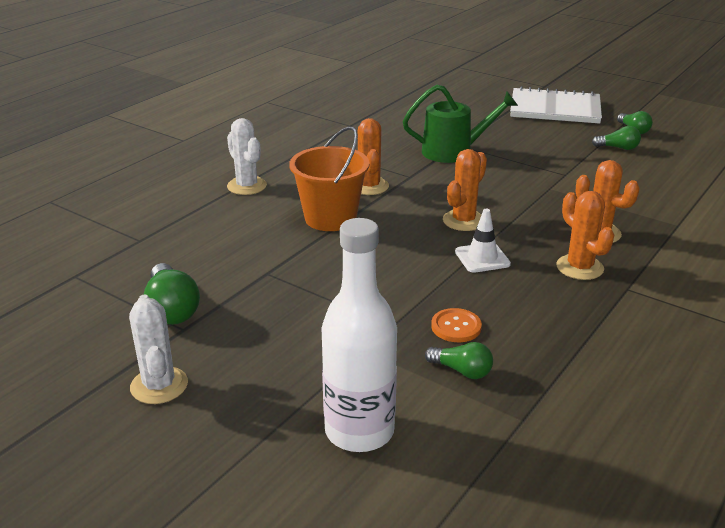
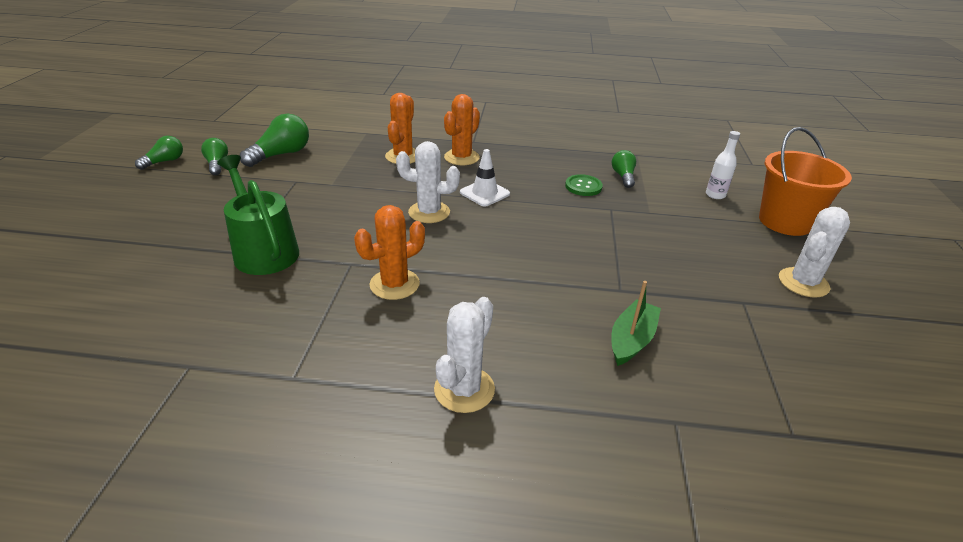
camera: 120 degrees left, 5 degrees up
(171, 309) = (734, 322): green light bulb -> green light bulb (281, 154)
(214, 254) = (631, 340): none -> green boat
(330, 218) = (488, 287): orange bucket -> orange bucket (785, 221)
(359, 431) = (715, 195): white bottle -> white bottle, size x0.45
(456, 327) = (583, 186): orange button -> green button
(463, 221) = (429, 212): orange cactus -> white cactus
(555, 109) = (98, 209): white notebook -> none

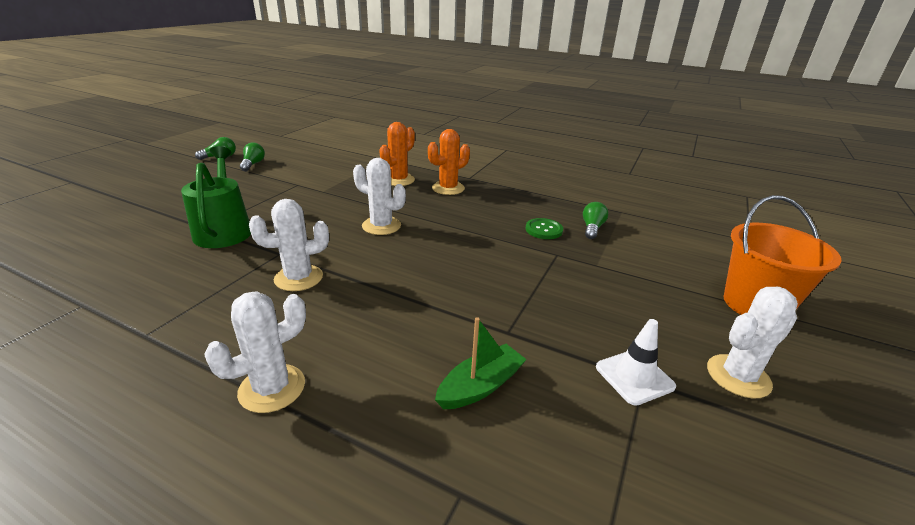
camera: 20 degrees right, 5 degrees down
(281, 154) = (305, 164): green light bulb -> none
(394, 284) = (298, 278): orange cactus -> white cactus
(484, 193) = (444, 219): white traffic cone -> white traffic cone (634, 377)
(715, 195) = (684, 262): white bottle -> none

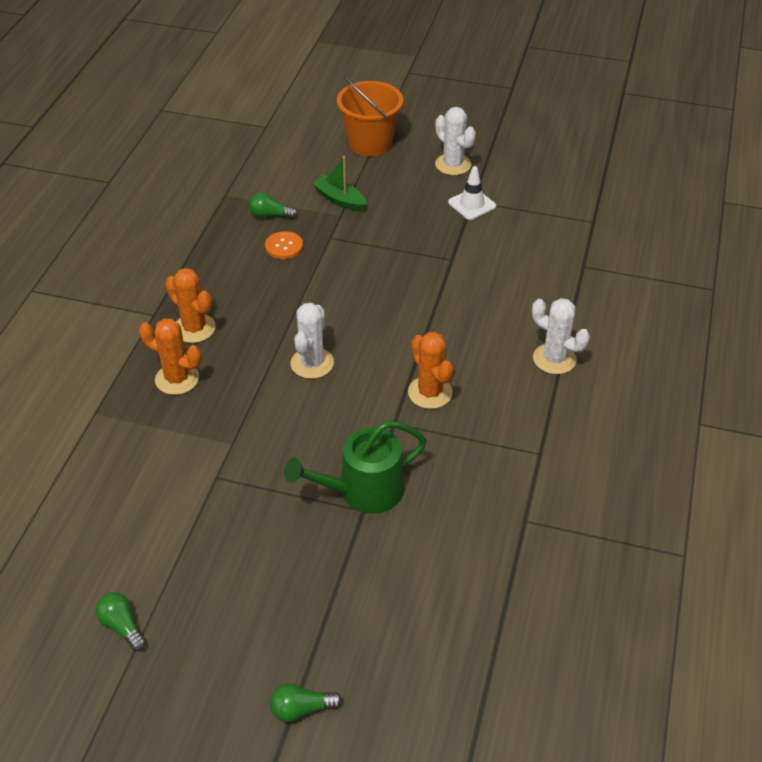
camera: 100 degrees left, 15 degrees up
(253, 164) = (148, 563): green light bulb -> green light bulb (301, 709)
(298, 278) = (430, 392): white cactus -> orange cactus
(480, 386) = (509, 267): green boat -> green boat (340, 200)
(543, 230) = (284, 246): green button -> orange button

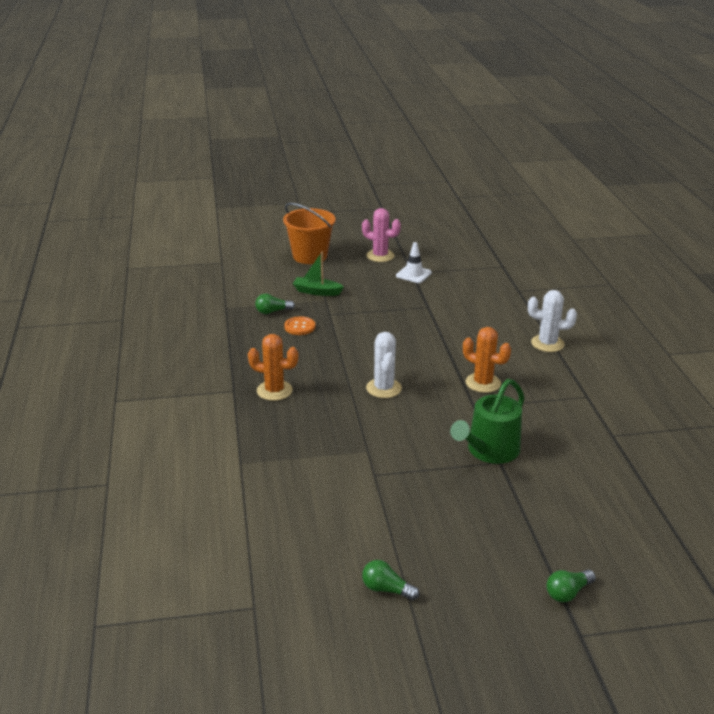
camera: 25 degrees left, 15 degrees down
(177, 379) = (288, 424): orange cactus -> none
(453, 164) = (380, 256): white cactus -> pink cactus

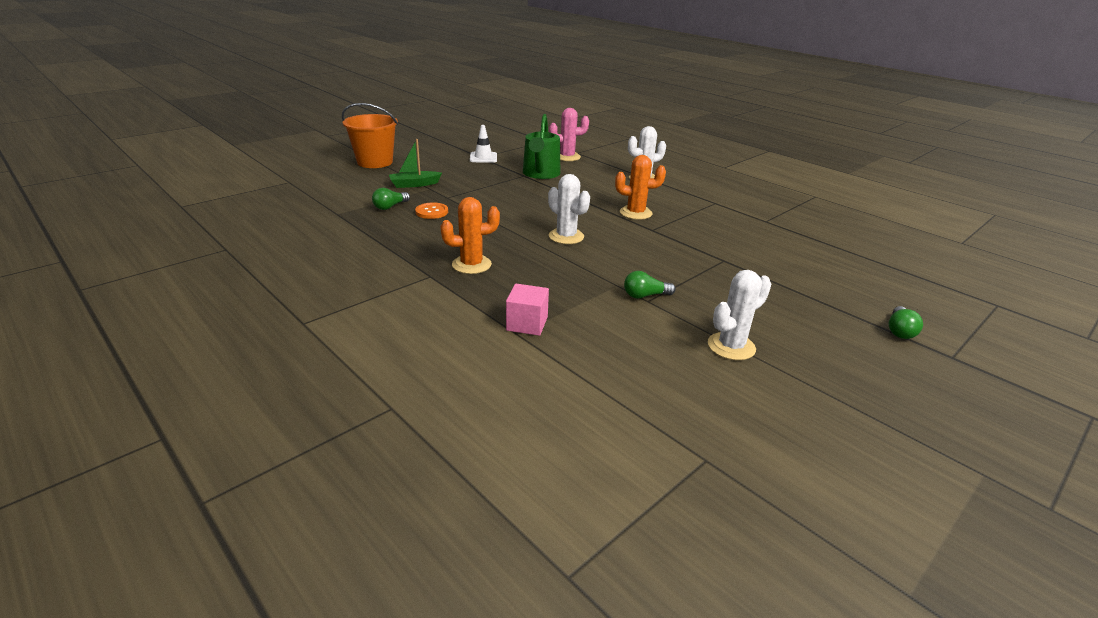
camera: 35 degrees left, 0 degrees up
(256, 458) = (527, 324): none -> pink cube
(380, 256) = (439, 151): pink cactus -> pink cactus (567, 157)
(386, 589) = (787, 386): green light bulb -> green light bulb (645, 295)
(388, 540) = (731, 346): none -> white cactus
(489, 451) = (706, 255): green watering can -> green watering can (540, 174)

